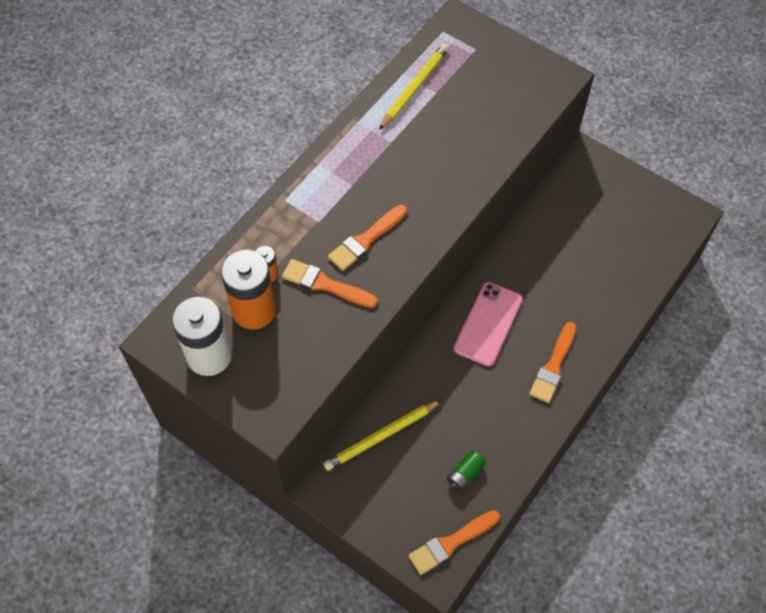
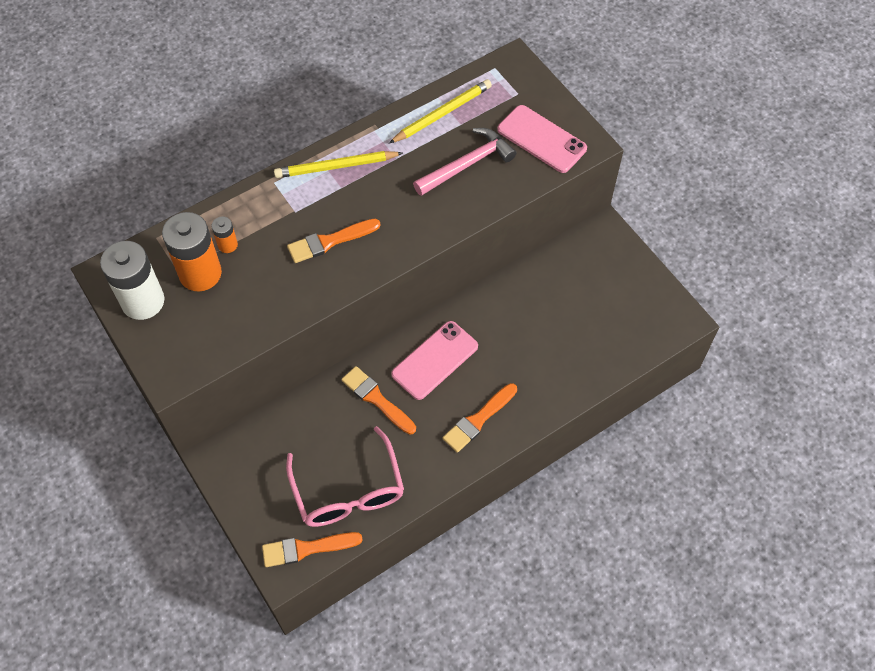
camera: 20 degrees right, 0 degrees up
(325, 284) = (273, 270): orange brush -> orange brush (376, 399)
(381, 436) = (288, 430): yellow pencil -> yellow pencil (336, 166)
(461, 128) = (467, 164): none -> pink hammer
(465, 474) = (348, 491): green battery -> pink glasses
(517, 85) = (541, 139): none -> pink phone

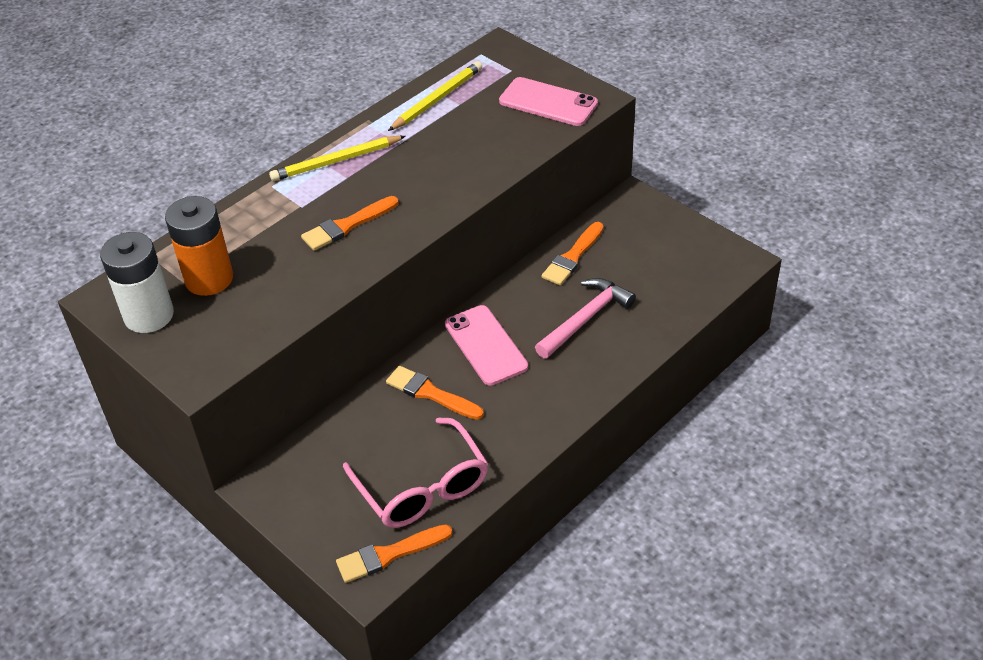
camera: 10 degrees left, 15 degrees down
(227, 245) = (234, 248): orange battery -> none
(435, 360) = (486, 345): pink phone -> pink phone turned 60 degrees counterclockwise
(467, 164) = (477, 136): pink hammer -> pink hammer (586, 319)
(478, 420) = (550, 391): orange brush -> orange brush (572, 257)

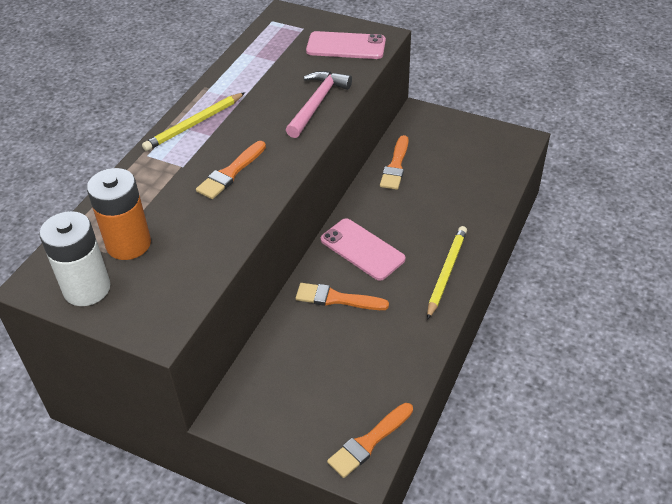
camera: 20 degrees left, 0 degrees up
(423, 488) = (369, 377): pink glasses -> none
(437, 99) = (255, 60): yellow pencil -> yellow pencil (446, 272)
(586, 319) = (430, 210): pink hammer -> pink hammer (317, 103)

